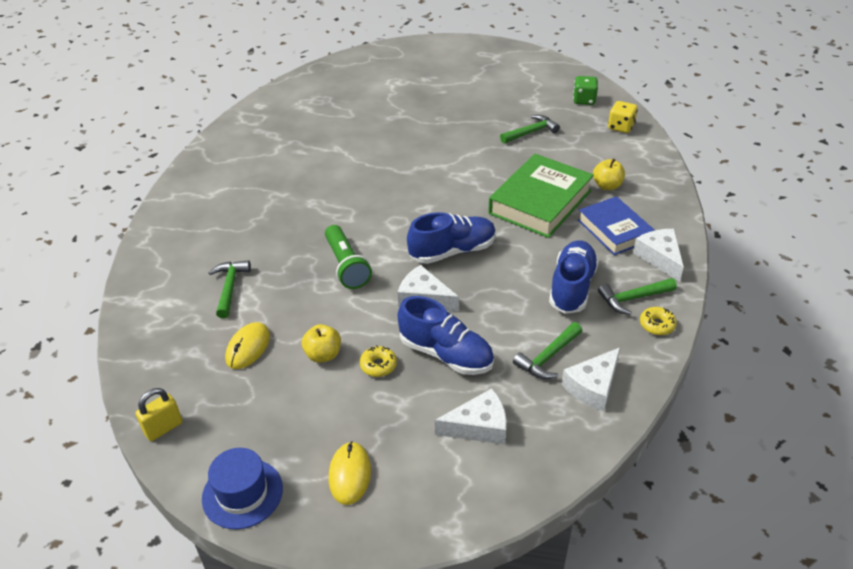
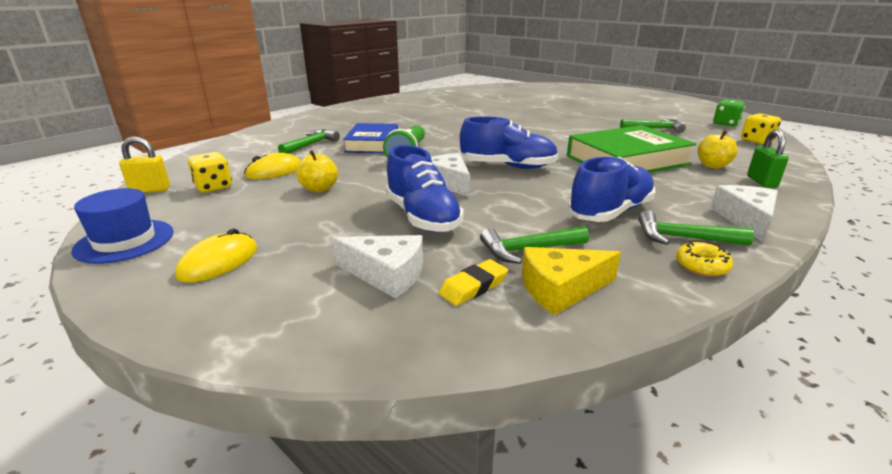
camera: 30 degrees right, 15 degrees down
(221, 396) = (213, 187): none -> yellow dice
(378, 365) = (353, 206): yellow donut -> none
(542, 410) = (473, 287): none -> yellow eraser
(593, 386) = (561, 289): white cheese -> yellow cheese
(614, 230) = (698, 190): blue book -> blue book (372, 143)
(650, 199) = (761, 182): none -> green padlock

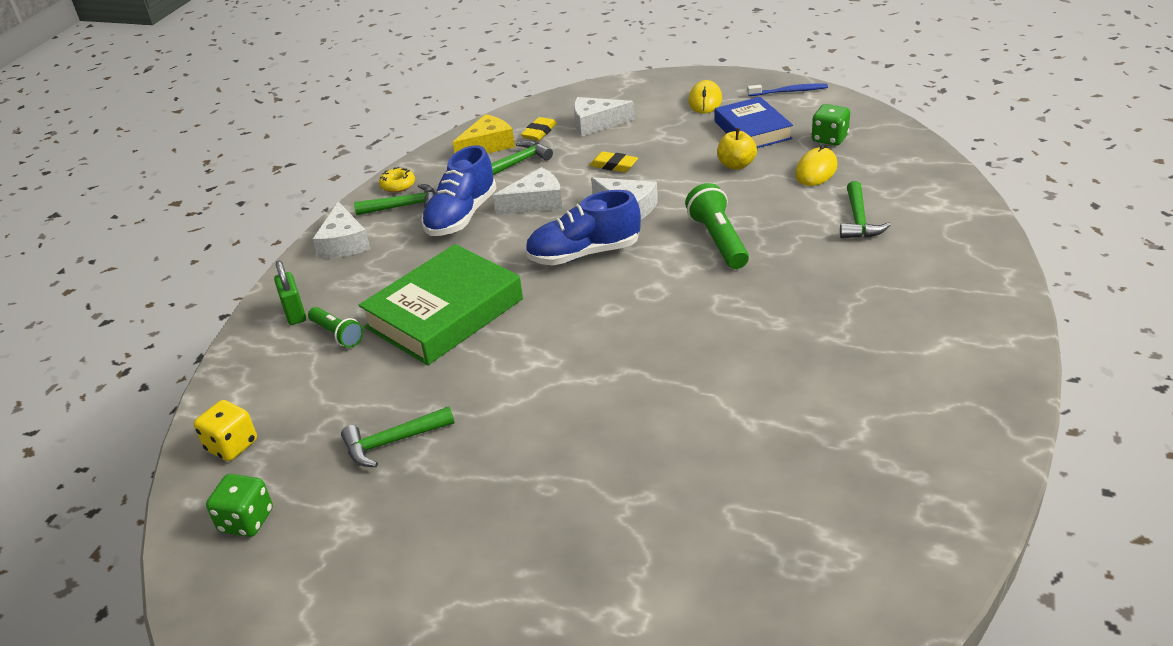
camera: 160 degrees right, 10 degrees up
(125, 241) = (789, 91): blue hat -> blue toothbrush
(150, 190) = (873, 121): yellow padlock -> none
(213, 187) = (829, 139): yellow dice -> green dice
(372, 143) = (788, 247): blue book -> blue book (752, 130)
(422, 217) = (614, 165): blue shoe -> yellow eraser
(527, 205) = (536, 202): none -> white cheese
(712, 165) = (337, 334): yellow apple -> green flashlight

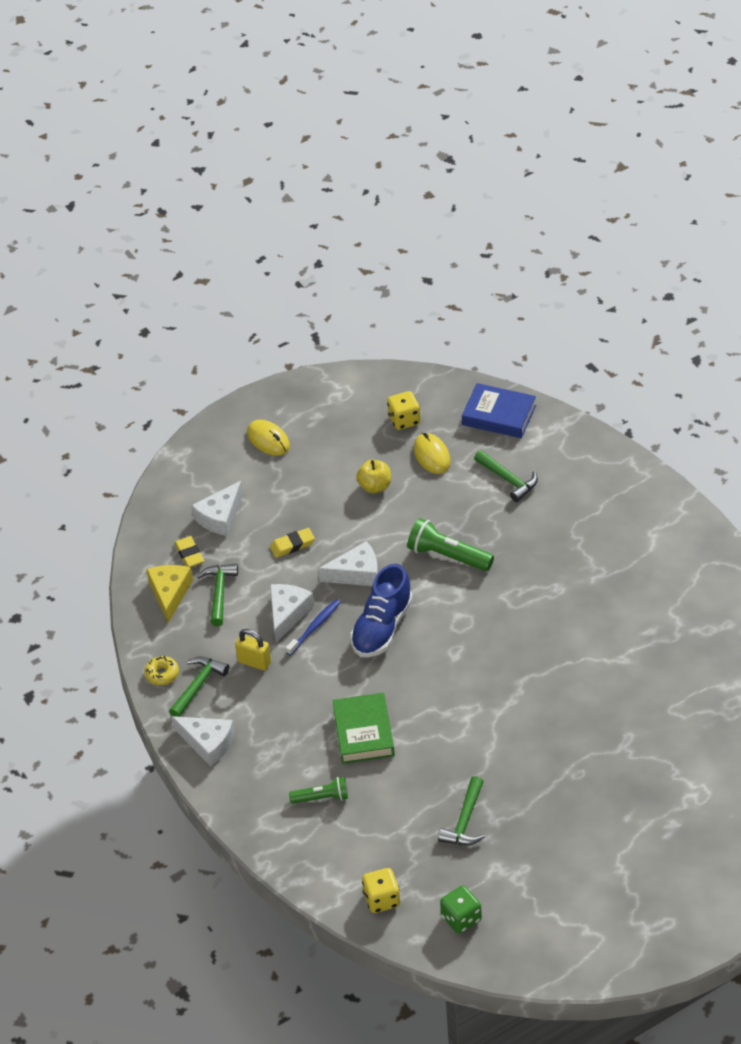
camera: 50 degrees left, 10 degrees up
(295, 313) = (269, 809): green padlock -> none
(444, 313) = (363, 732): green book -> green book, size x0.66
(461, 216) = (254, 662): blue shoe -> yellow padlock
(752, 130) = (342, 447): blue book -> blue book (499, 415)
(789, 91) = (317, 391): blue toothbrush -> blue toothbrush (314, 627)
(829, 139) = (404, 420): green dice -> yellow dice

